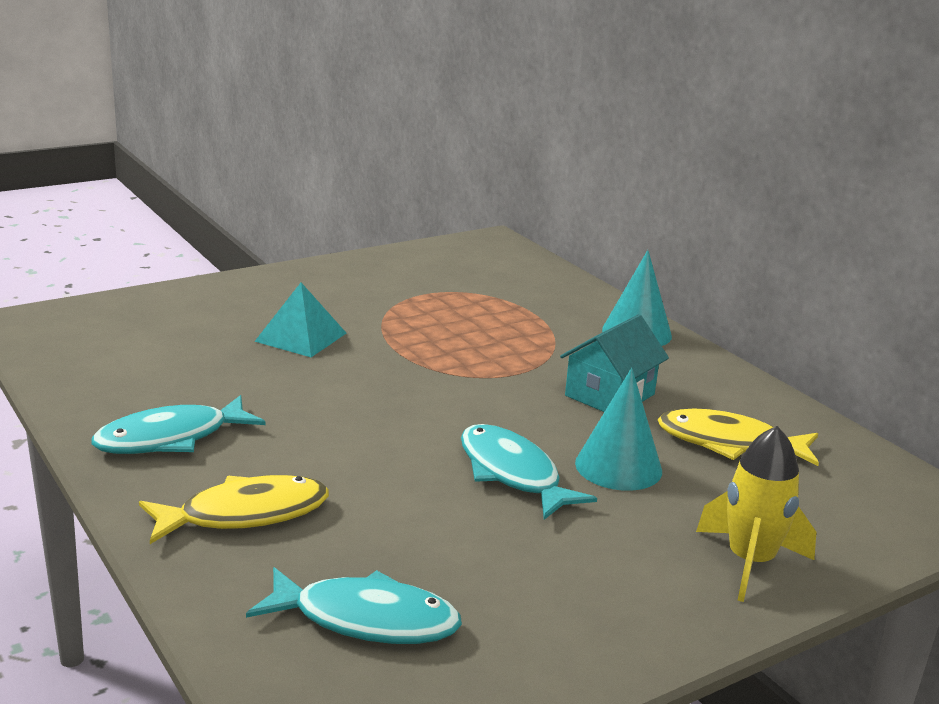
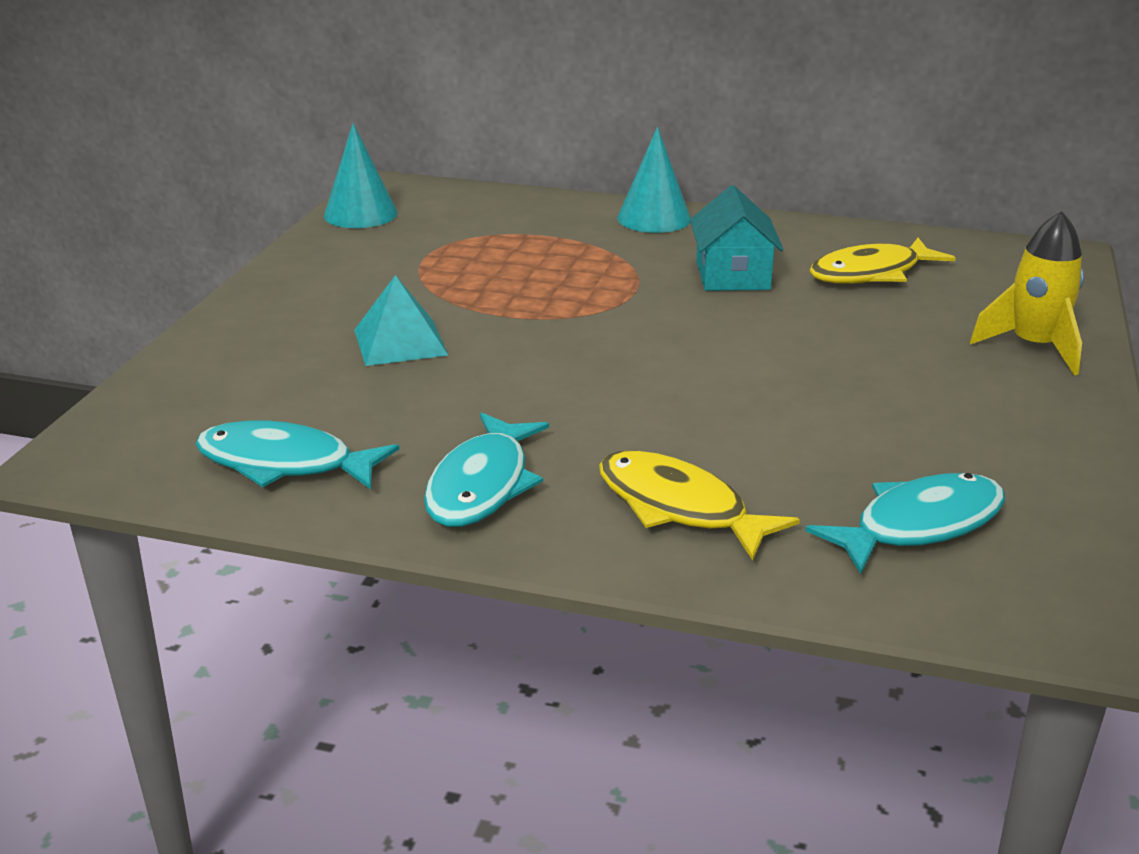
camera: 40 degrees left, 5 degrees up
(245, 514) = (679, 507): yellow fish -> yellow fish turned 75 degrees counterclockwise
(512, 474) = (791, 367): turquoise fish -> turquoise fish (284, 463)
(618, 467) = (842, 325): turquoise cone -> turquoise cone (360, 214)

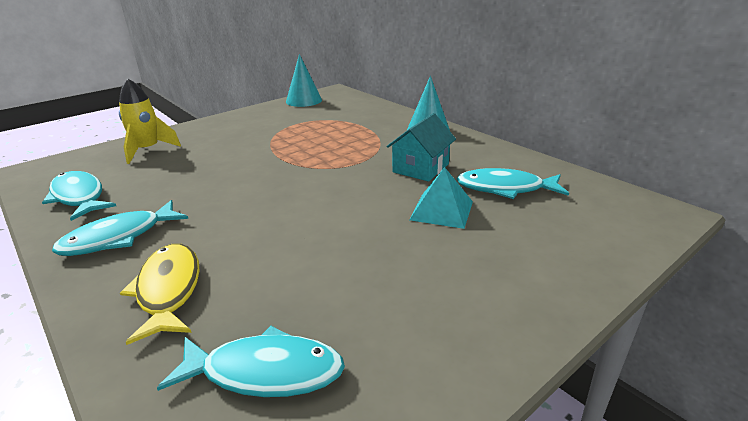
camera: 35 degrees right, 0 degrees up
(400, 342) = (218, 157): turquoise pyramid -> turquoise pyramid (442, 210)
(871, 273) = (505, 188): yellow fish -> turquoise fish
(1034, 347) = (549, 271): yellow rocket -> yellow rocket (148, 150)

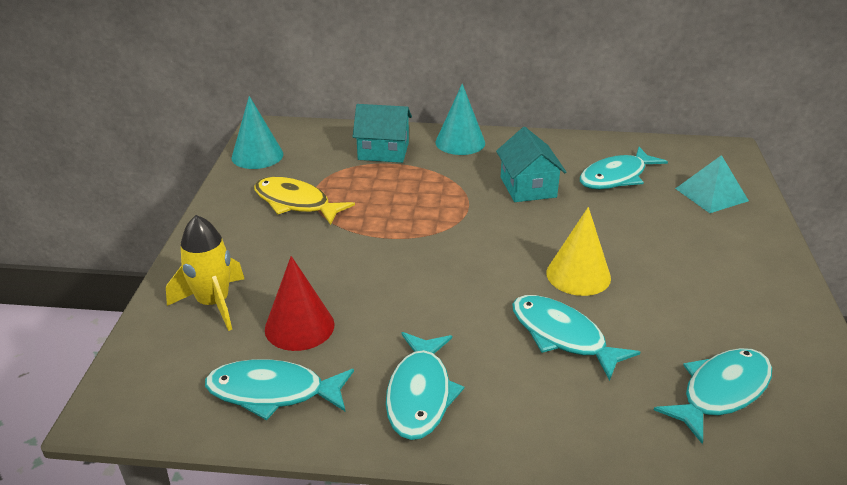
camera: 45 degrees left, 5 degrees up
(152, 176) = (299, 326): none -> red cone
(169, 290) = (560, 397): yellow fish -> yellow fish (296, 203)
(250, 258) = (562, 336): none -> turquoise fish
(341, 230) = (578, 275): none -> yellow cone
(371, 119) = (383, 151): none -> turquoise house
(442, 210) = (610, 218): turquoise pyramid -> turquoise pyramid (711, 194)

